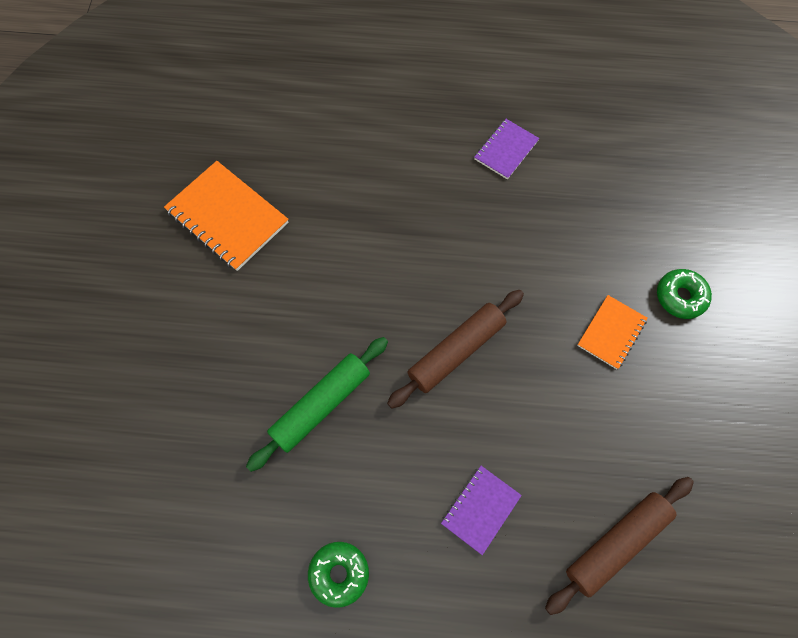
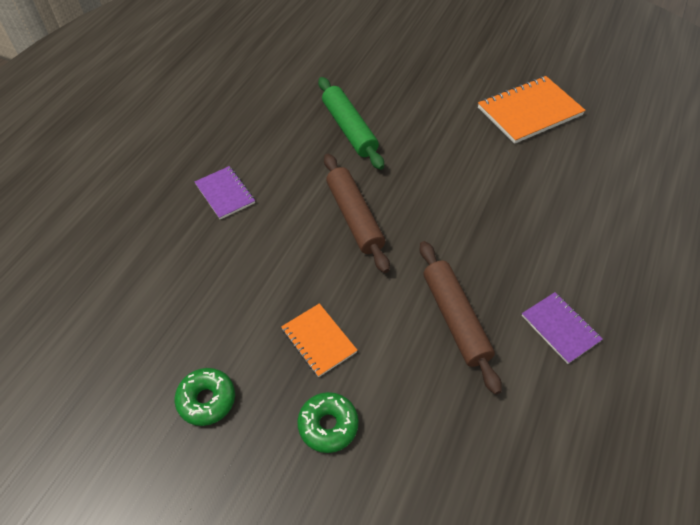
camera: 110 degrees right, 15 degrees down
(339, 573) = (232, 112): green donut -> green donut (206, 400)
(616, 543) = (148, 267): brown rolling pin -> brown rolling pin (455, 319)

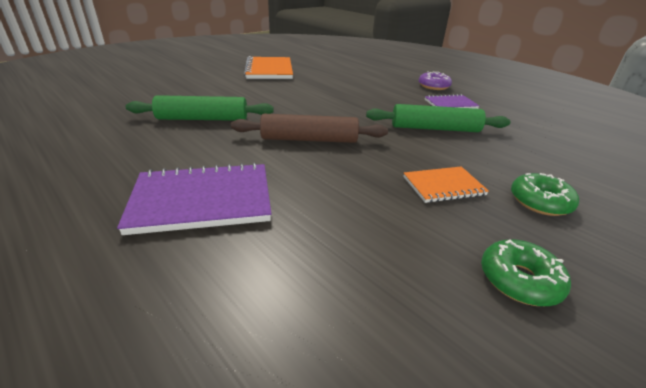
camera: 70 degrees left, 20 degrees down
(225, 194) = (202, 200): purple notebook -> purple notebook, size x1.72
(455, 319) = (434, 128): brown rolling pin -> green rolling pin
(628, 299) = (433, 86): none -> purple donut

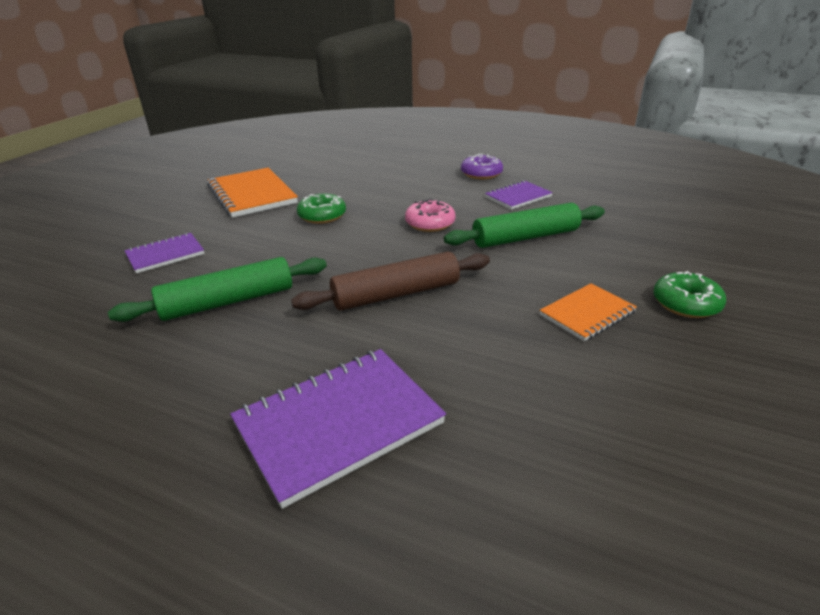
camera: 20 degrees left, 0 degrees up
(192, 89) = (165, 255): none -> purple notebook
(370, 106) = (430, 223): none -> pink donut
(519, 280) = (723, 400): green donut -> green donut (322, 216)

